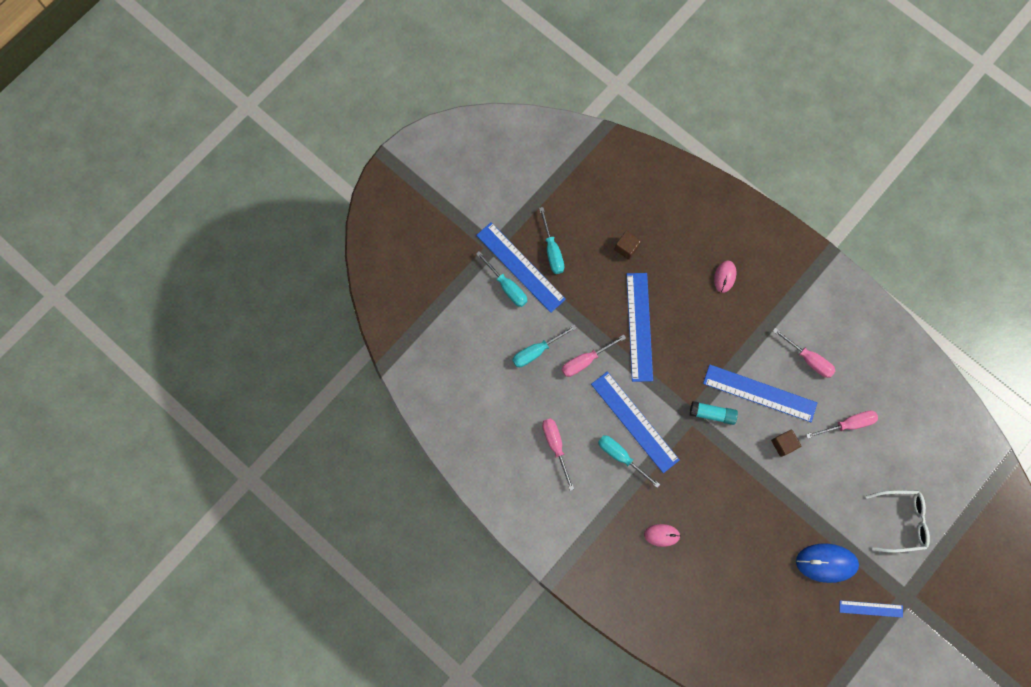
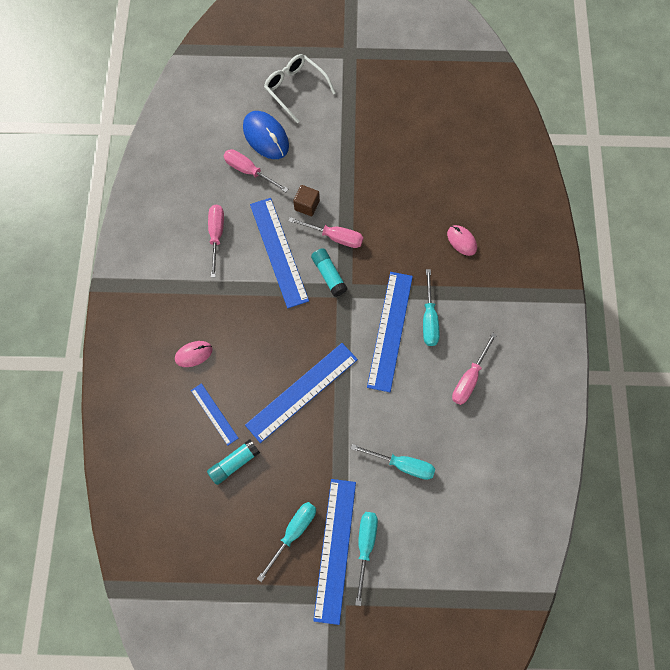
camera: 130 degrees left, 5 degrees down
(585, 360) = (373, 413): pink screwdriver -> pink screwdriver (335, 237)
(626, 248) = (234, 463): brown cube -> turquoise glue stick
(826, 563) = (373, 116): blue mouse -> blue mouse (266, 137)
(871, 608) = (379, 68): blue ruler -> blue ruler (214, 414)

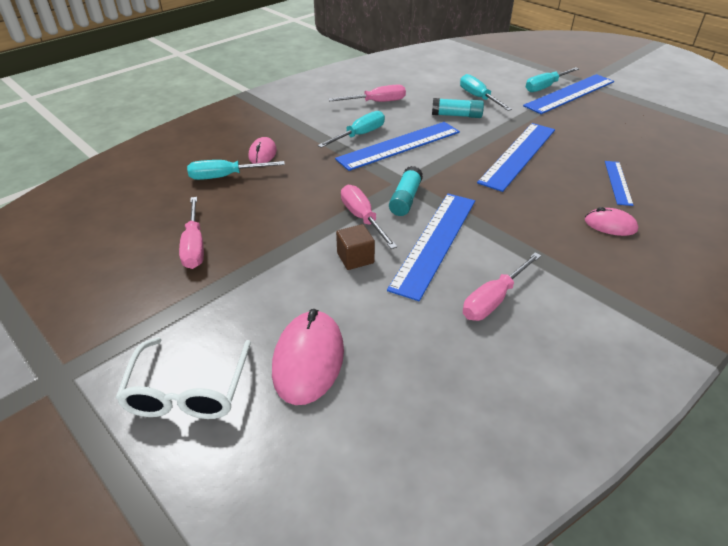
camera: 135 degrees left, 30 degrees down
(234, 463) = (620, 153): turquoise glue stick -> turquoise glue stick (456, 115)
(249, 171) = (379, 336): pink screwdriver -> pink screwdriver (194, 246)
(266, 137) = (308, 360): blue mouse -> pink mouse
(293, 532) = (596, 110): turquoise screwdriver -> turquoise screwdriver (225, 176)
(302, 392) = (518, 155): blue ruler -> blue ruler turned 60 degrees counterclockwise

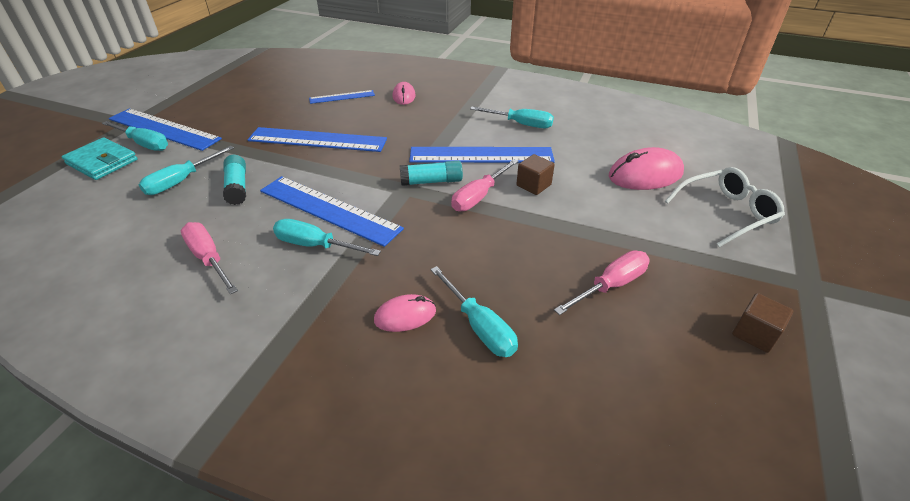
camera: 115 degrees left, 0 degrees up
(73, 297) = (754, 334): none -> brown cube
(494, 299) = (520, 124): pink screwdriver -> turquoise screwdriver
(523, 74) = (102, 162): none -> turquoise wallet

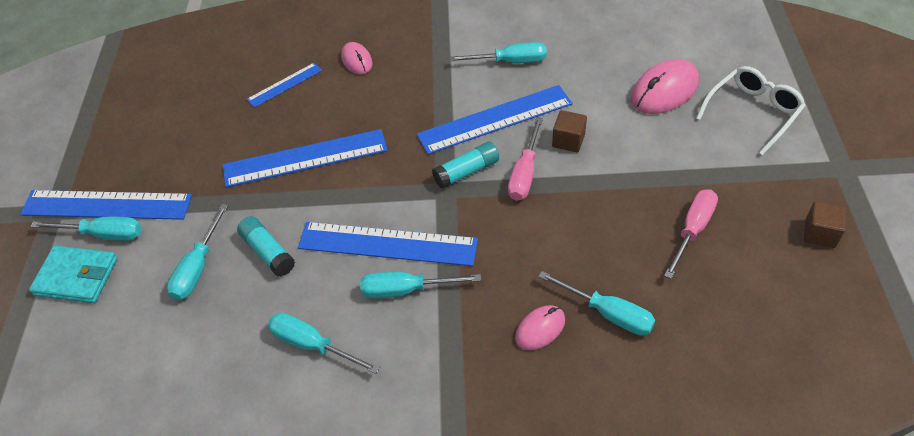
camera: 20 degrees left, 10 degrees up
(209, 259) = (312, 345): pink screwdriver -> turquoise screwdriver

